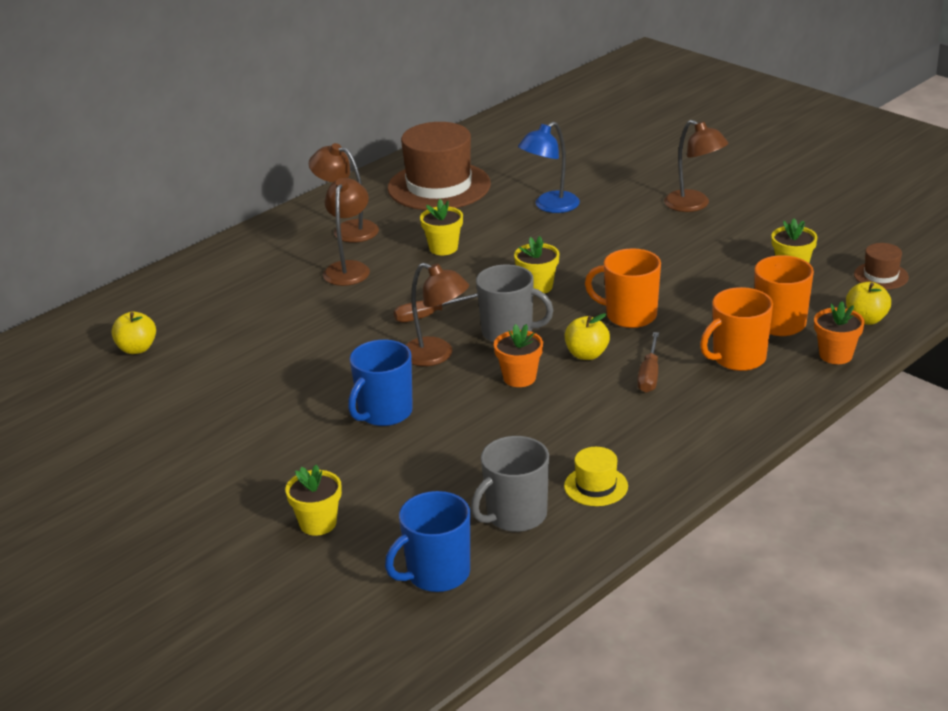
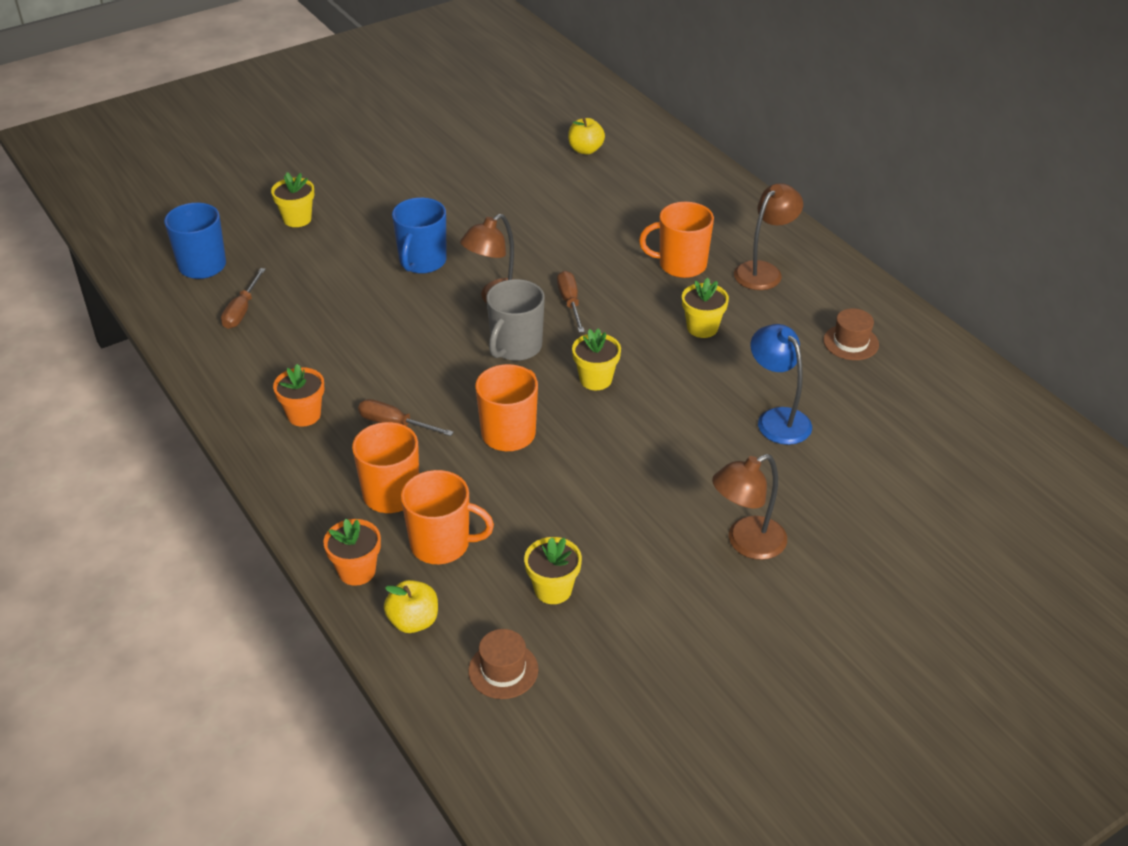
camera: 100 degrees right, 10 degrees up
(349, 268) = (681, 265): brown lamp -> orange mug
(384, 413) = (422, 262): blue mug -> blue mug turned 120 degrees counterclockwise
(439, 186) = (851, 342): brown hat -> brown hat, size x0.45
(515, 516) = (242, 310): grey mug -> brown screwdriver
(519, 378) = (434, 342): orange flower pot -> orange flower pot (304, 415)
(587, 354) = (452, 390): yellow apple -> none
(596, 486) = (250, 358): yellow hat -> none

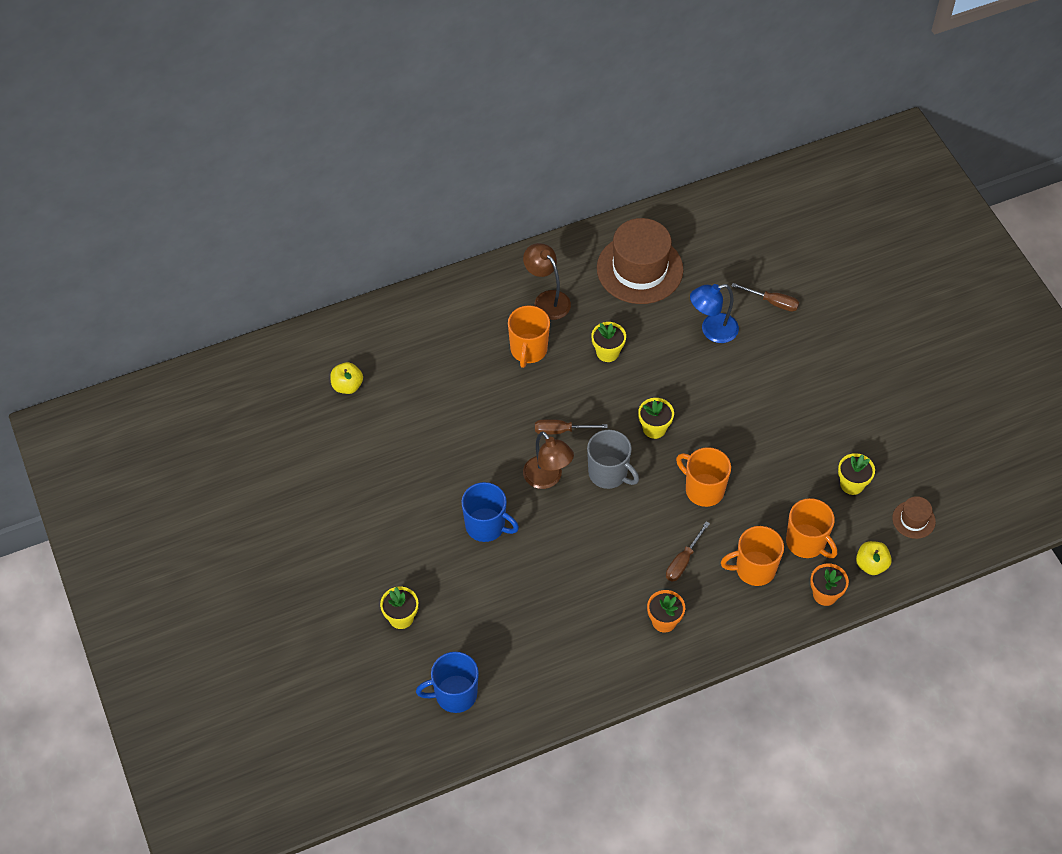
camera: 80 degrees left, 15 degrees up
(242, 310) = (526, 663): brown screwdriver -> brown screwdriver (772, 302)
(441, 544) = (806, 542): orange mug -> orange mug turned 120 degrees clockwise
(746, 543) = (823, 374): brown lamp -> none
(851, 342) = (639, 269): brown hat -> brown hat, size x2.20

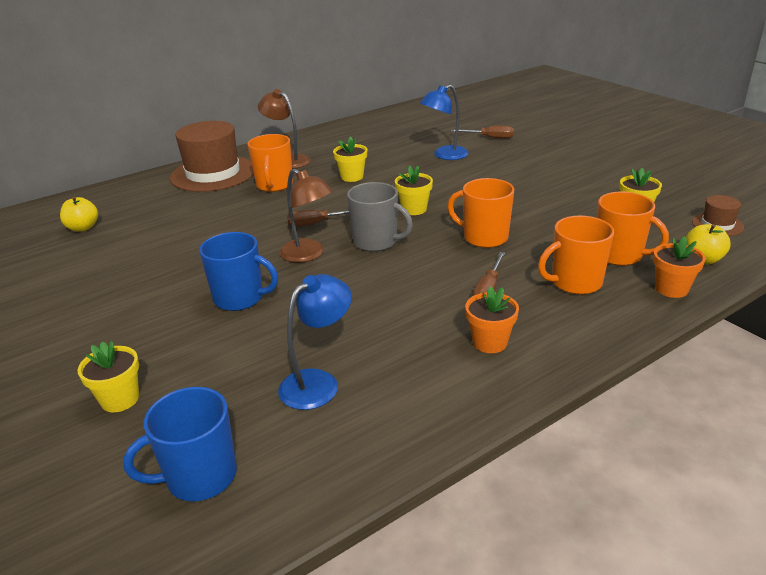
camera: 10 degrees left, 25 degrees down
(535, 632) = (318, 382): none -> blue lamp
(639, 269) = (367, 138): brown hat -> brown hat (213, 174)

